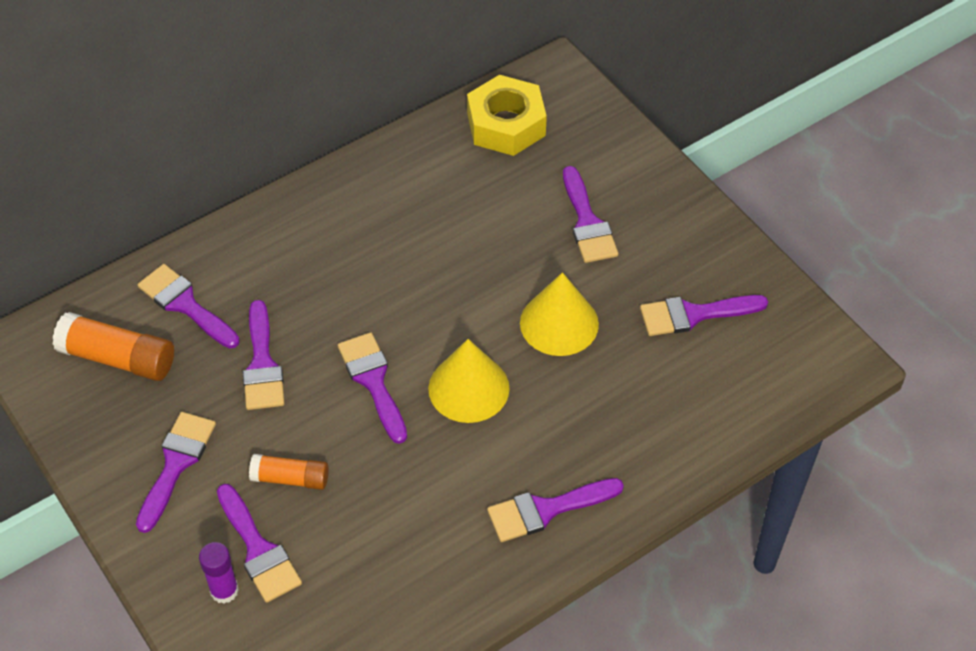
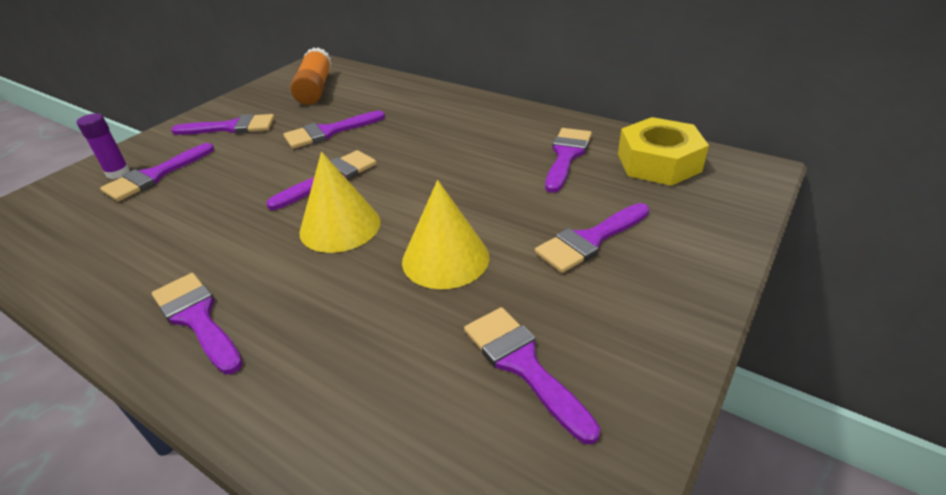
camera: 70 degrees right, 15 degrees down
(185, 305) = (369, 95): purple brush -> purple brush (566, 156)
(290, 478) = (224, 170): orange glue stick -> none

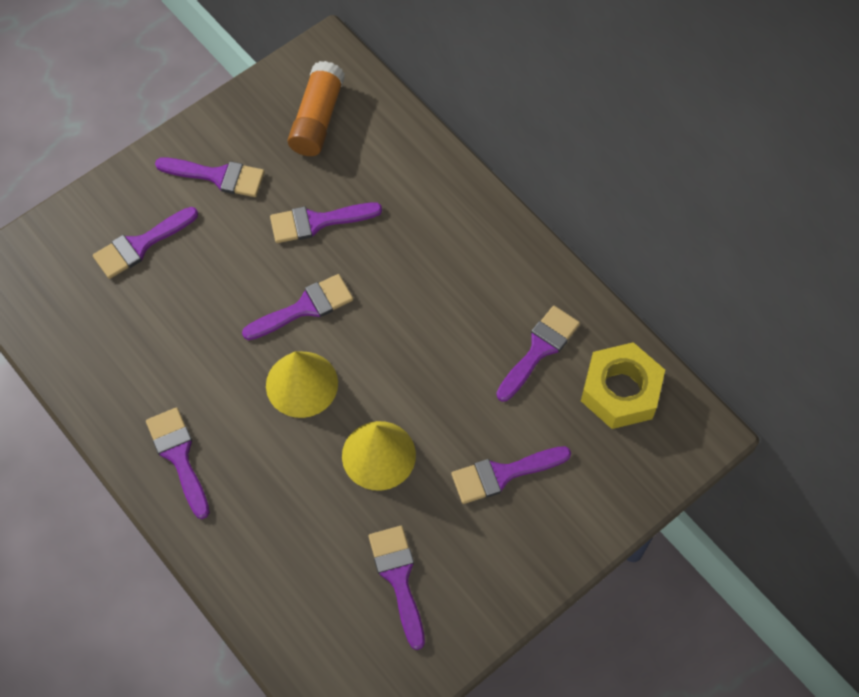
camera: 15 degrees right, 25 degrees up
(118, 173) = (105, 227): purple glue stick -> none

